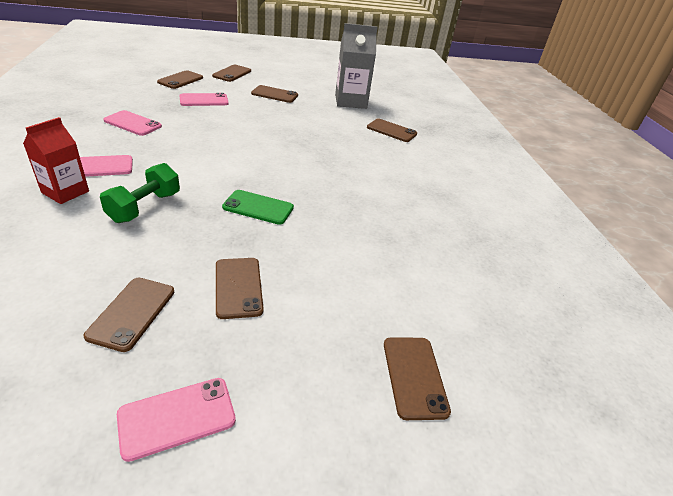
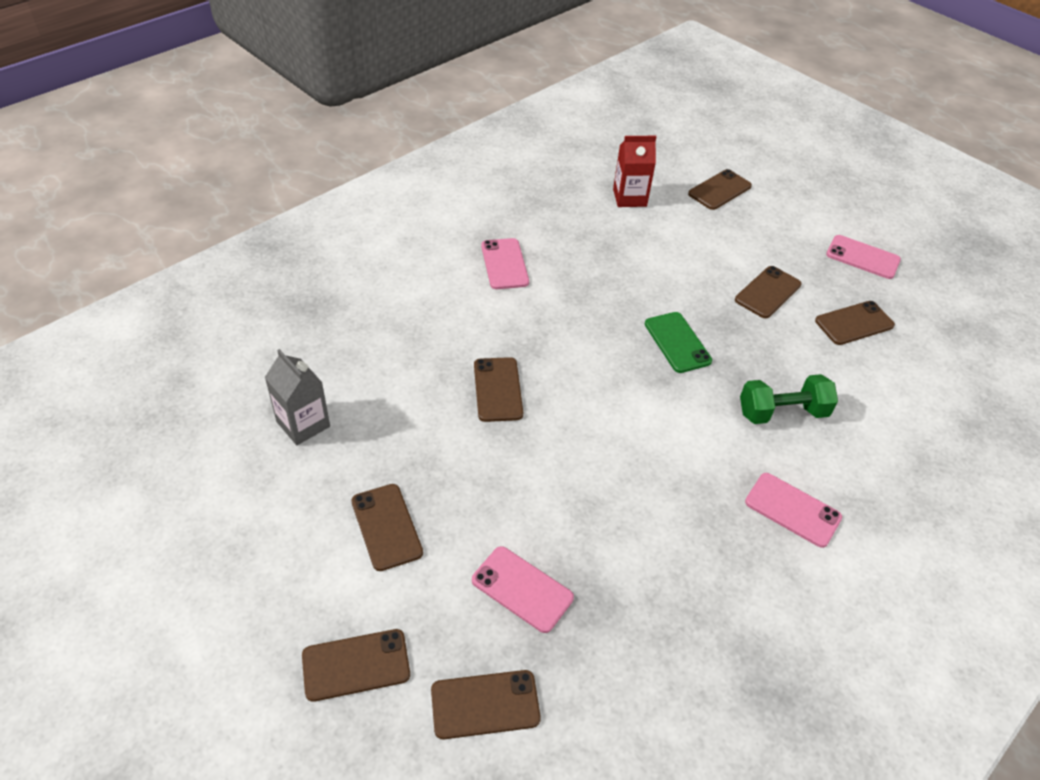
camera: 125 degrees left, 10 degrees up
(65, 192) = (849, 487): red carton -> red carton (629, 198)
(133, 123) = (689, 588): pink phone -> pink phone (504, 264)
(350, 101) = (303, 424): grey carton -> grey carton, size x0.65
(391, 131) = (368, 335): brown phone -> brown phone (498, 389)

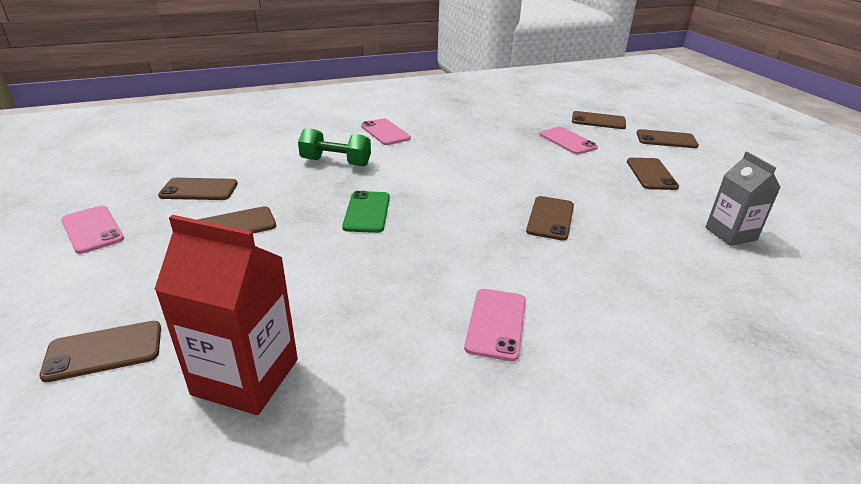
camera: 155 degrees left, 15 degrees down
(629, 198) = (246, 377): red carton -> red carton, size x1.53

